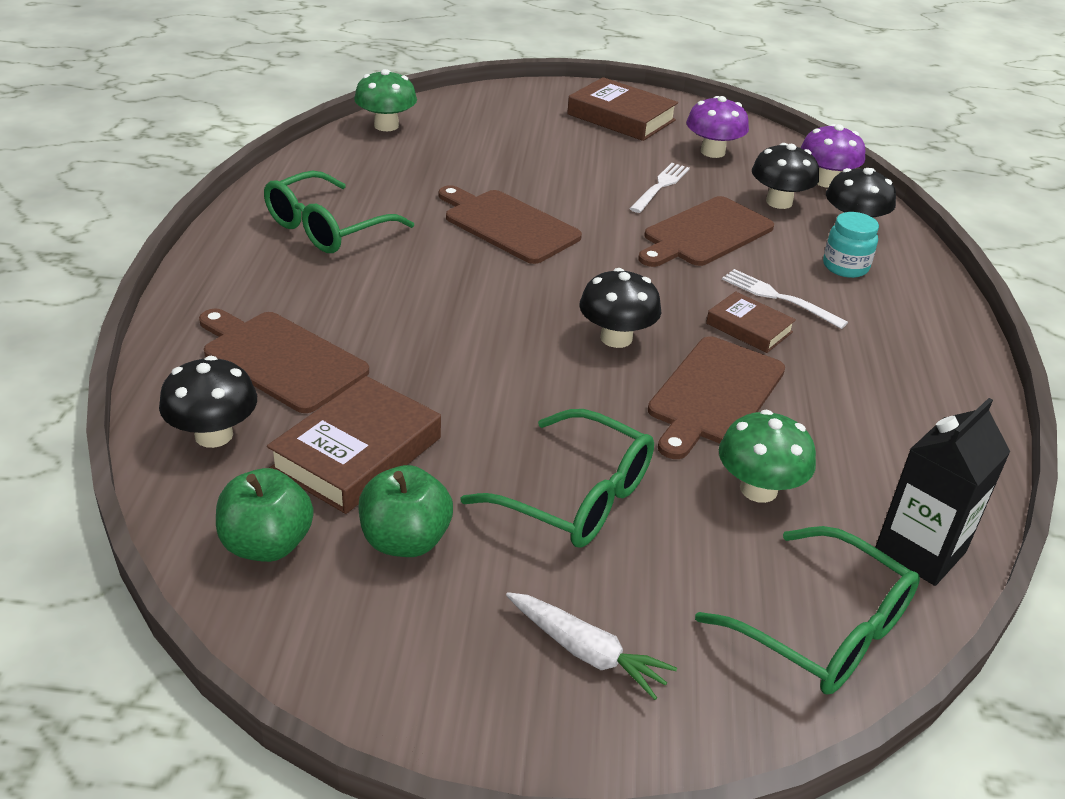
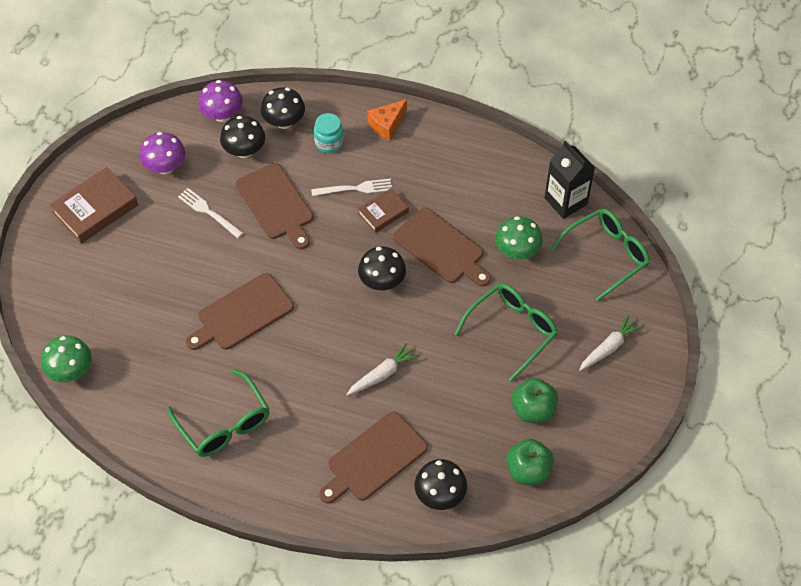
camera: 75 degrees left, 20 degrees up
(357, 453) = (465, 425): brown book -> none
(440, 353) = (382, 374): none -> white carrot
(778, 298) = (355, 188): white fork -> white fork turned 150 degrees counterclockwise
(923, 316) = (387, 125): none -> orange cheese

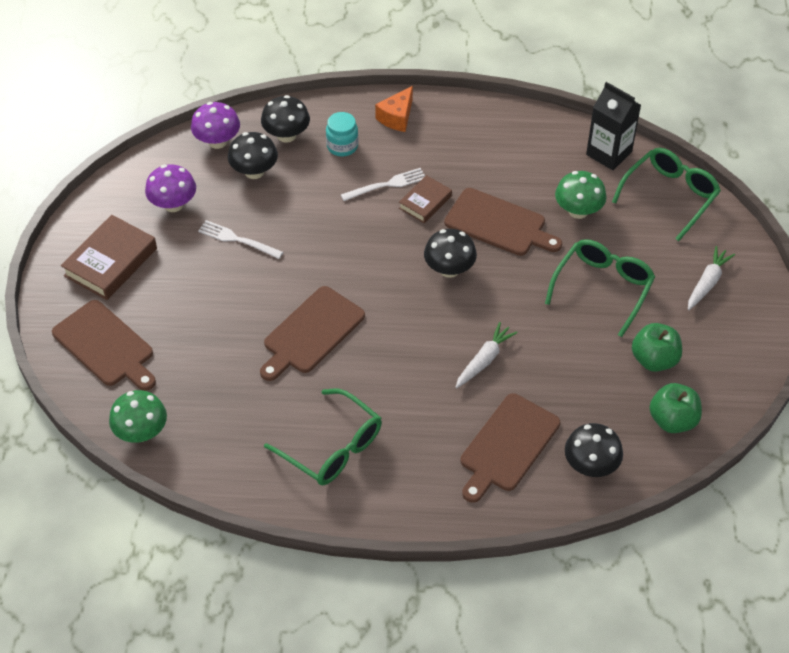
camera: 15 degrees left, 5 degrees down
(276, 204) = (308, 217): brown cutting board -> brown cutting board (106, 346)

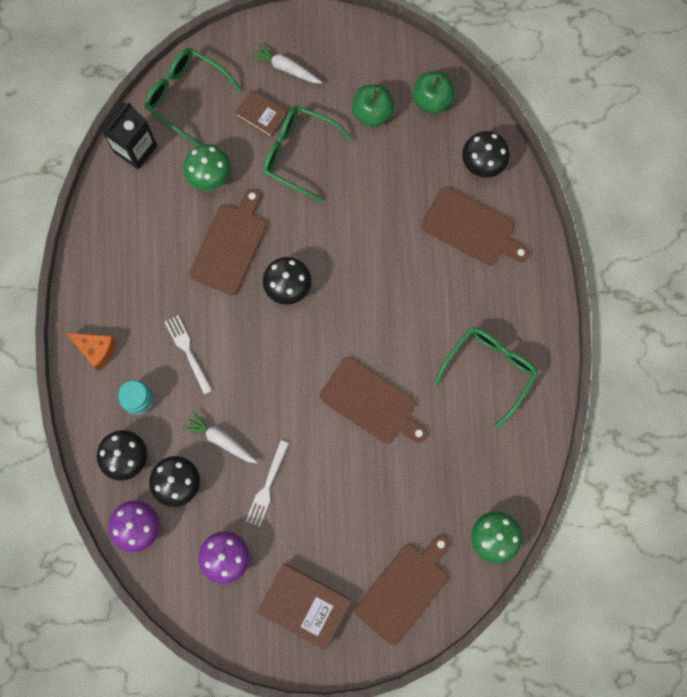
camera: 95 degrees left, 25 degrees up
(425, 202) = (208, 314): brown book -> brown book (261, 115)
(484, 360) = (386, 251): white carrot -> white carrot (221, 440)

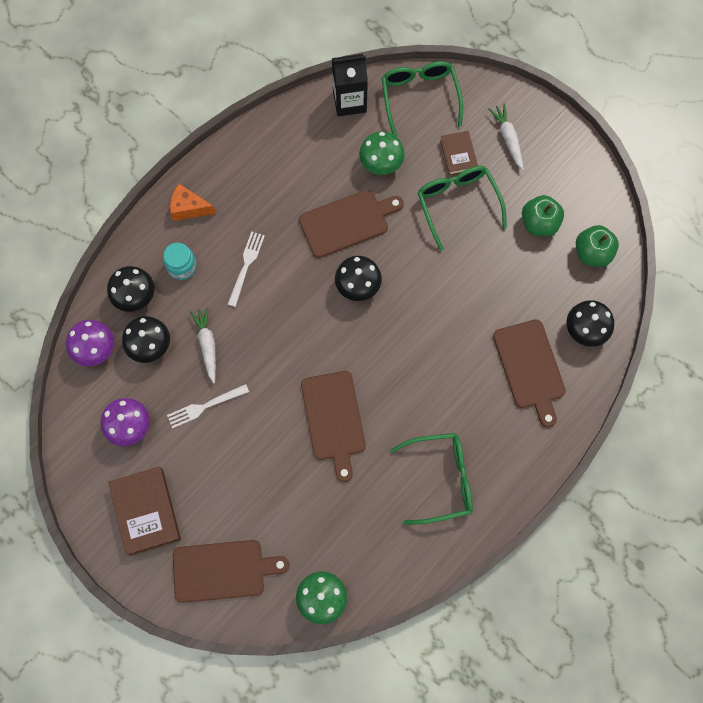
camera: 45 degrees right, 5 degrees down
(96, 349) = (189, 208): orange cheese -> orange cheese turned 120 degrees clockwise

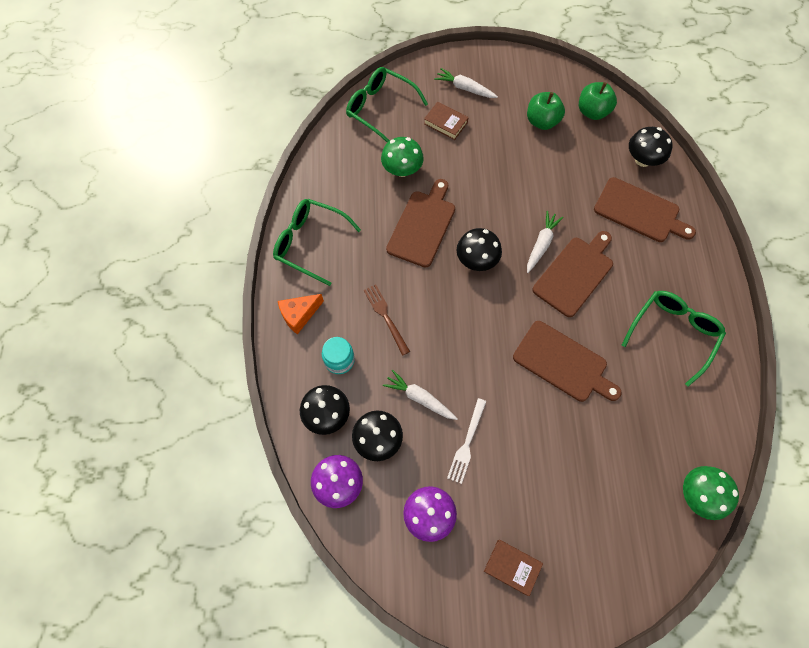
camera: 45 degrees left, 5 degrees down
(146, 512) = (512, 567): brown book -> brown book, size x0.60
(223, 570) = (614, 549): brown cutting board -> brown cutting board (575, 274)
(246, 265) = (385, 316): white fork -> brown fork
(349, 101) = (336, 149): black carton -> none
(421, 320) = (541, 244): none -> white carrot
(457, 204) = (479, 152): green glasses -> green glasses (310, 243)

